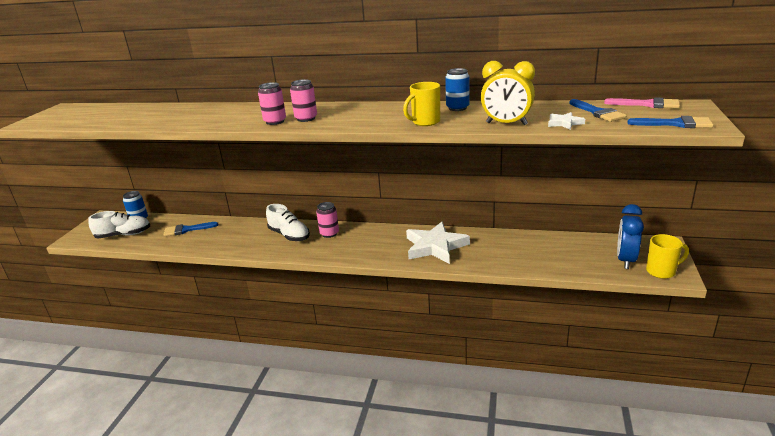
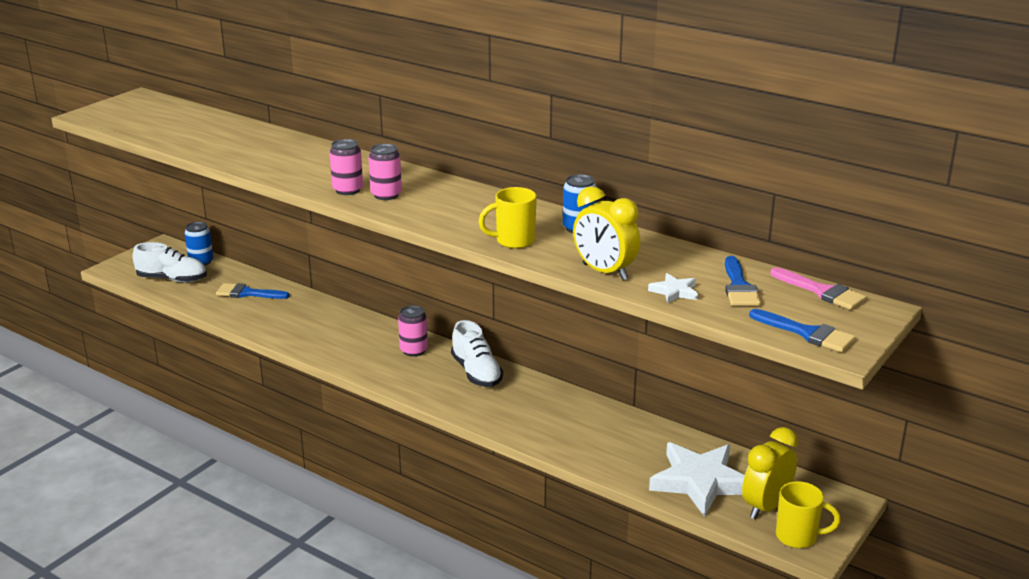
camera: 20 degrees right, 0 degrees up
(289, 235) = (363, 338): white shoe -> white shoe (476, 373)
(435, 246) = (532, 409): white star -> white star (700, 482)
(625, 260) = (765, 506): blue clock -> yellow clock

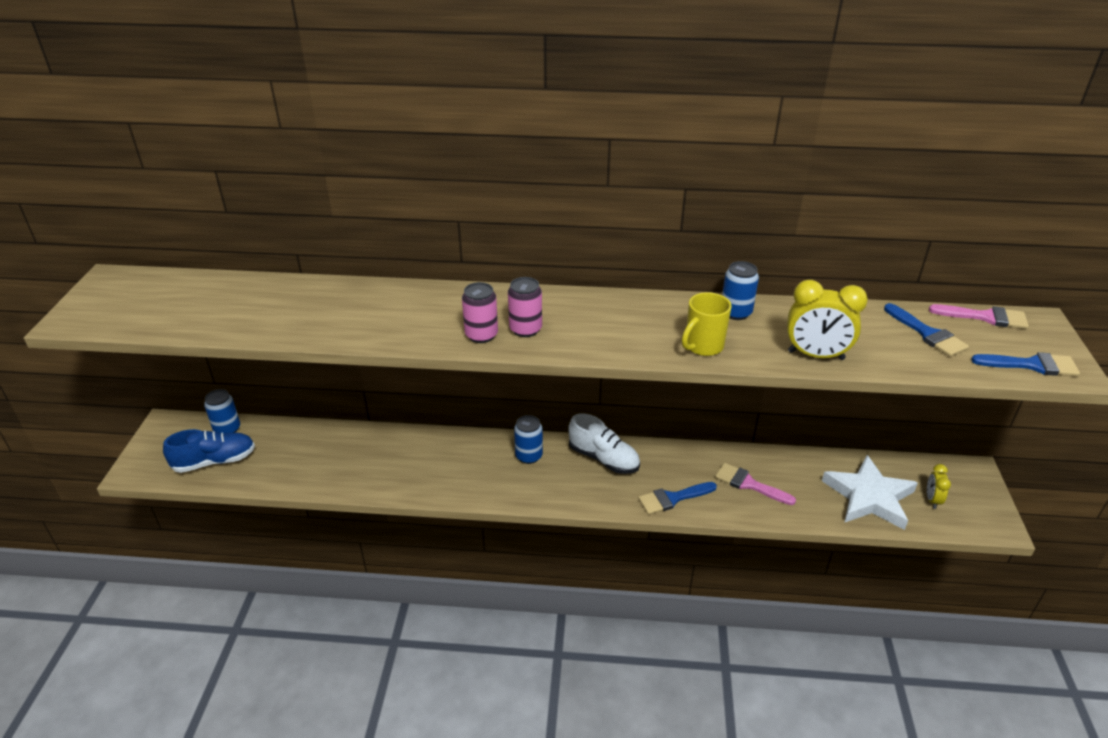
camera: 30 degrees left, 10 degrees up
(172, 279) = (215, 461): white shoe -> blue shoe
(247, 293) = (311, 450): blue brush -> blue brush (672, 498)
(413, 350) = (529, 456): pink can -> blue can
(590, 433) = (749, 484): none -> pink brush
(674, 291) = (891, 357): white star -> none
(765, 506) = (932, 500): yellow clock -> yellow clock, size x0.55
(798, 537) = (978, 518): yellow mug -> none

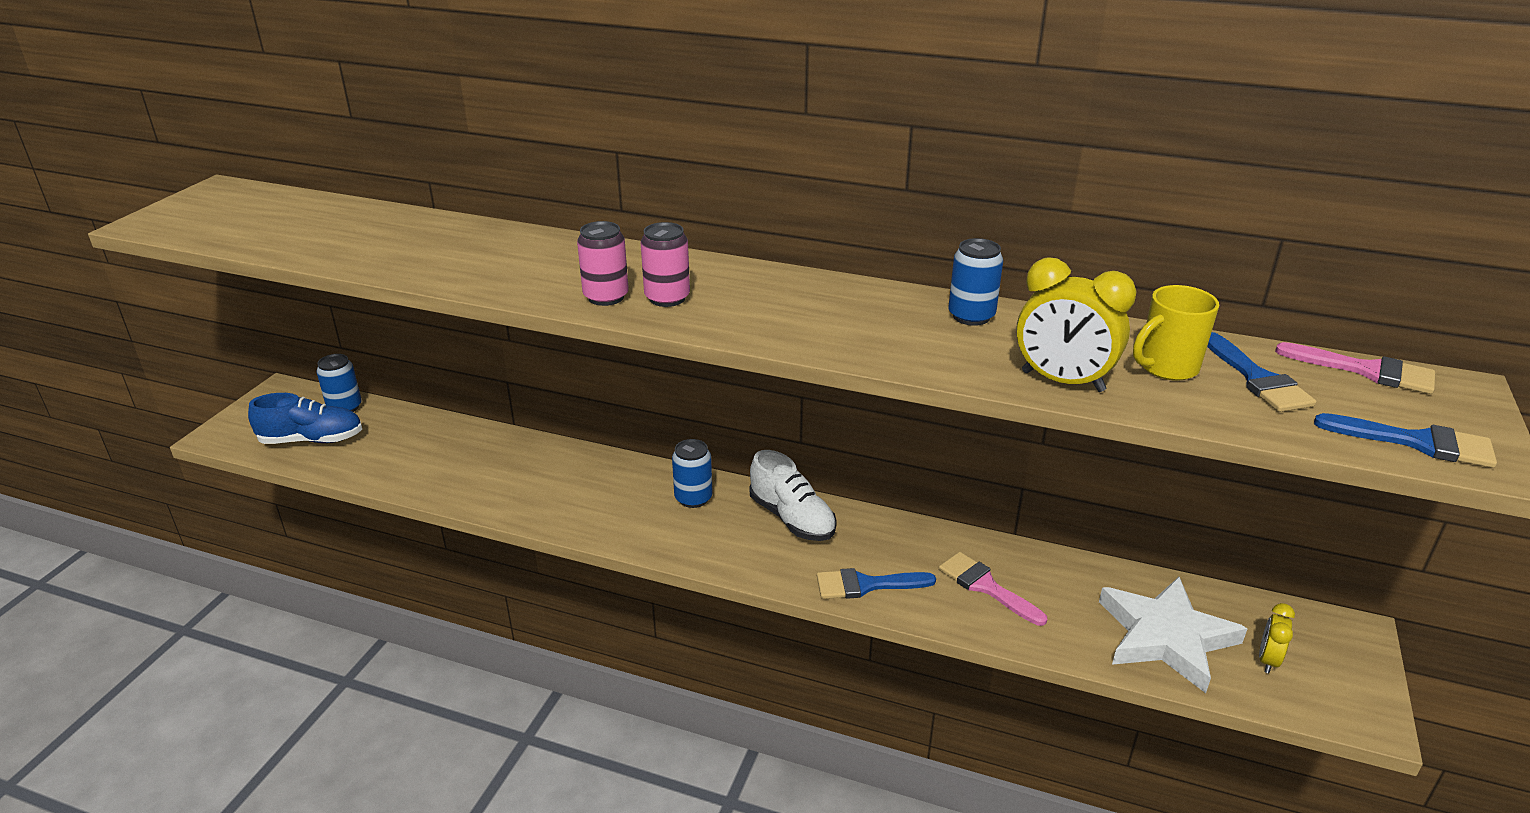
camera: 15 degrees right, 5 degrees down
(702, 347) = (898, 349): yellow mug -> yellow mug (1166, 368)

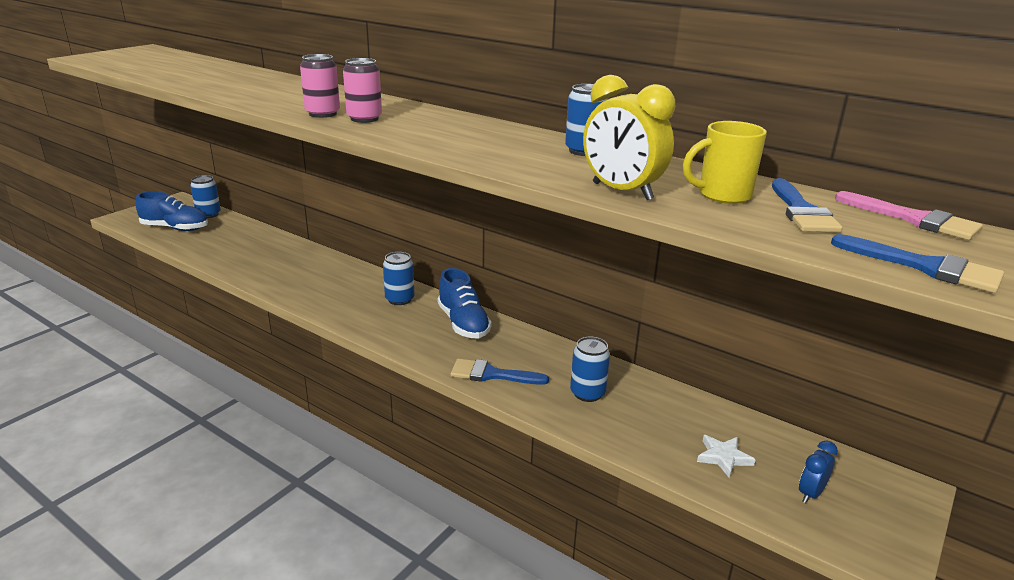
camera: 15 degrees right, 5 degrees down
(792, 518) = (463, 323): white shoe -> blue shoe
(986, 586) = (587, 393): pink brush -> blue can
(1165, 637) = (723, 457): white star -> white star, size x0.45
(1267, 660) = (810, 493): yellow clock -> blue clock

